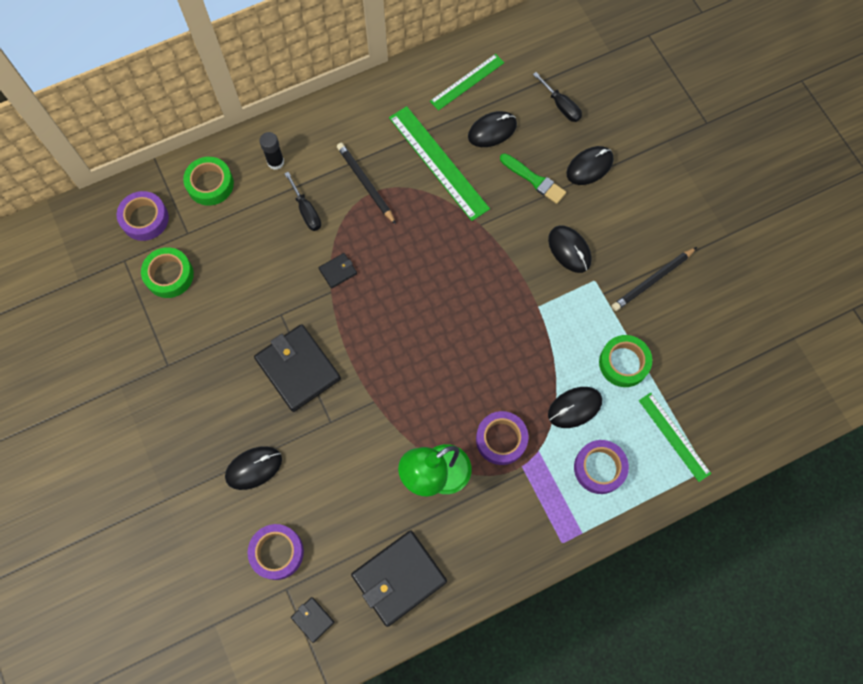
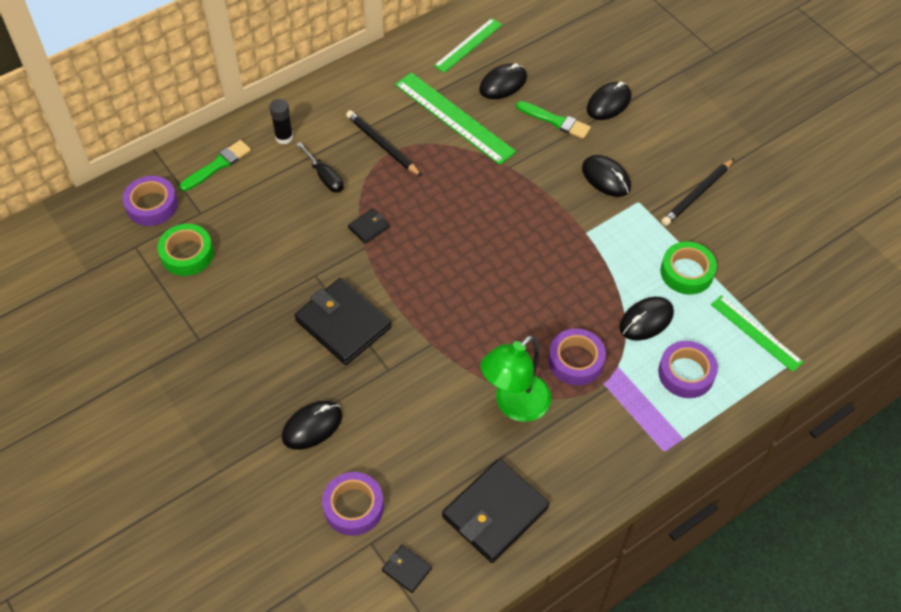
camera: 10 degrees left, 15 degrees down
(210, 184) = (217, 165): green tape -> green brush
(561, 106) = (567, 54): black screwdriver -> none

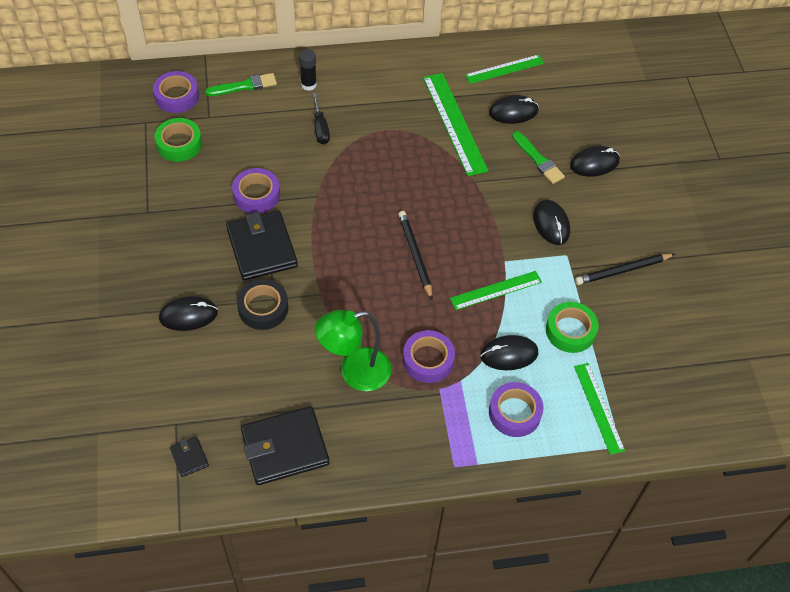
camera: 25 degrees right, 0 degrees up
(353, 507) = (180, 390): purple tape -> purple tape (256, 195)
(369, 227) = (329, 182): black wallet -> none
(382, 145) = (382, 122): black pencil -> black pencil (415, 255)
(384, 384) = (263, 308): none -> black tape
(596, 264) = (496, 290): none -> green ruler

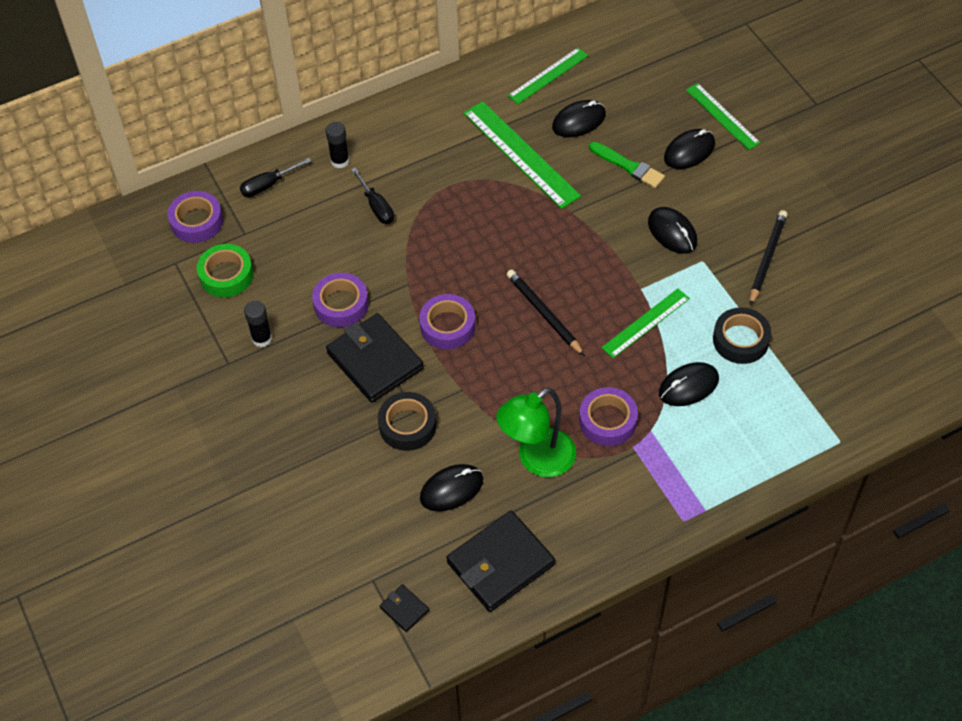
camera: 15 degrees left, 0 degrees up
(182, 201) = (262, 338): none -> black glue stick
(188, 315) = (330, 460): black mouse -> black mouse (451, 489)
(244, 86) = (268, 185): green brush -> black screwdriver
(514, 413) = (720, 444): purple tape -> purple tape (447, 326)
(570, 331) = (740, 340): green tape -> black tape
(598, 408) = (802, 410): green ruler -> green ruler (722, 116)
(622, 270) = (767, 258): black pencil -> black pencil turned 150 degrees clockwise

